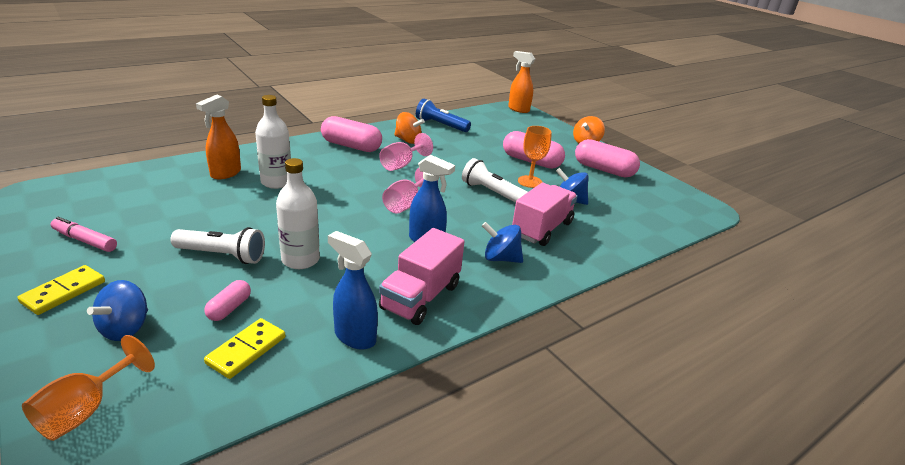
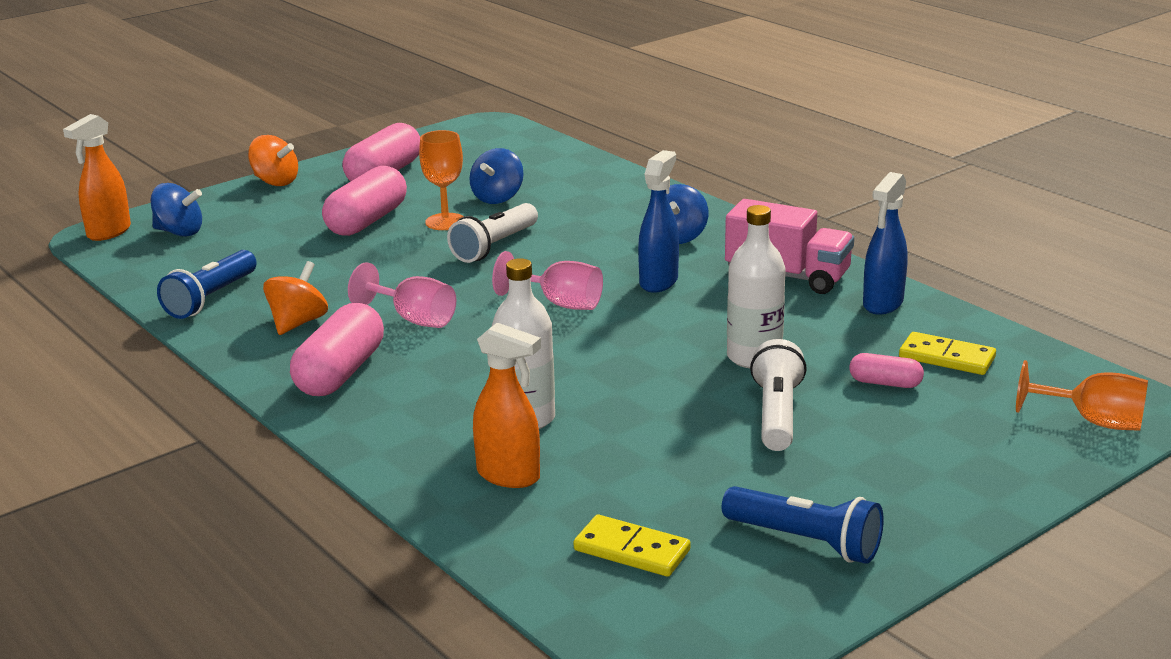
camera: 90 degrees left, 5 degrees down
(64, 292) = (934, 509): yellow domino -> yellow domino (632, 550)
(85, 240) = (805, 541): pink marker -> blue flashlight
(125, 328) = (967, 439): blue spinning top -> blue spinning top (179, 232)
(542, 229) = (590, 215): pink truck -> none

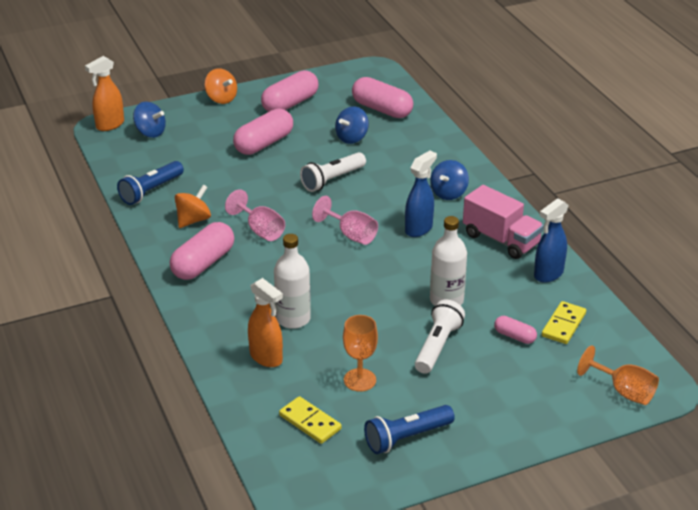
camera: 15 degrees right, 10 degrees up
(445, 222) = (311, 153): orange goblet -> orange goblet (360, 380)
(524, 163) = (382, 109): none -> pink capsule
(805, 541) = (407, 437): blue flashlight -> blue flashlight turned 105 degrees clockwise
(946, 358) = (563, 325): yellow domino -> yellow domino turned 75 degrees clockwise

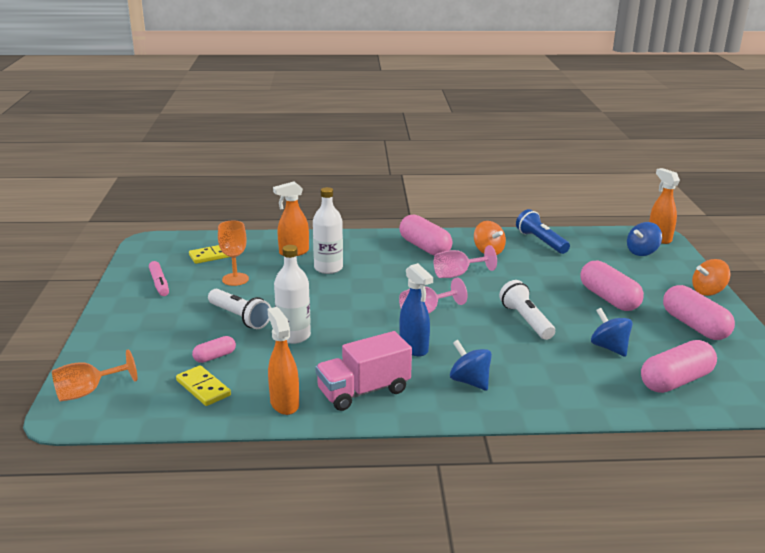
camera: 110 degrees right, 10 degrees down
(407, 437) = (159, 284): blue flashlight -> pink marker
(548, 274) = (284, 403): blue spray bottle -> orange spray bottle

